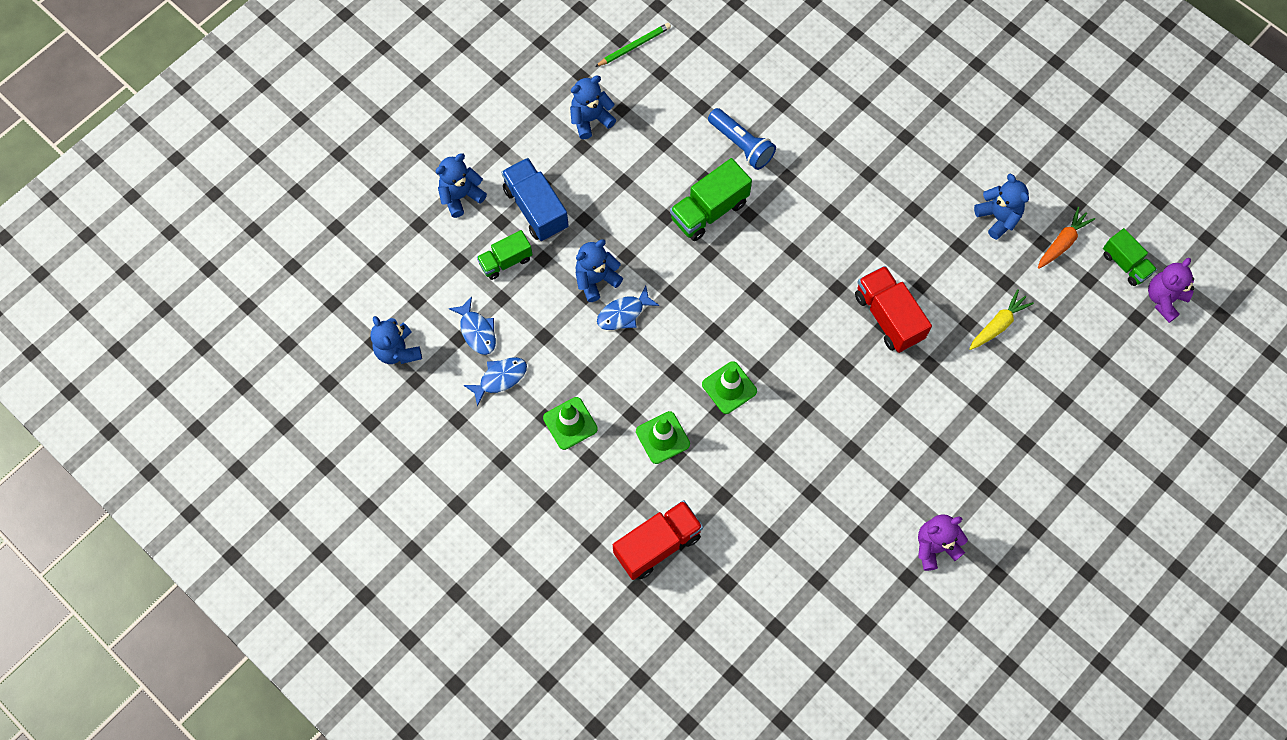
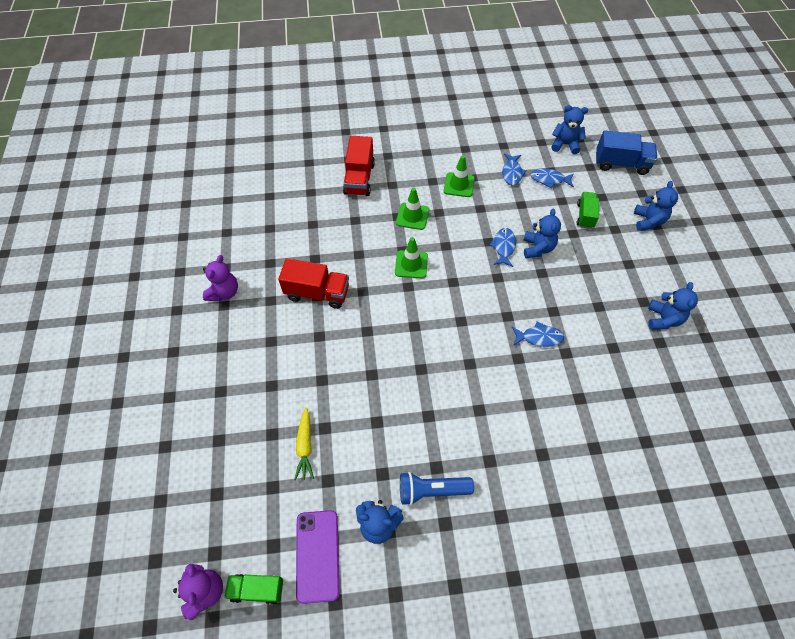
camera: 130 degrees right, 10 degrees down
(536, 208) = (612, 250): blue truck -> blue truck (621, 164)
(634, 46) = (714, 386): green pencil -> none
(709, 210) = (539, 337): green truck -> blue fish
(741, 145) = (577, 394): blue flashlight -> blue flashlight (432, 490)
(888, 317) = (374, 382): red truck -> red truck (317, 293)
(1062, 242) = (317, 555): orange carrot -> purple phone

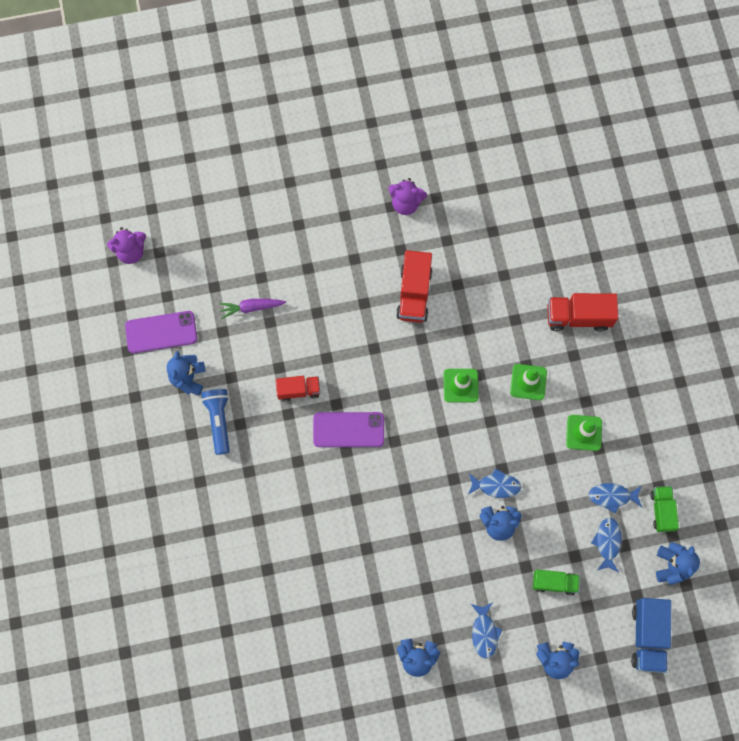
camera: 85 degrees right, 15 degrees up
(257, 589) = (134, 290): green truck -> green truck (661, 510)
(305, 446) = (251, 308): yellow carrot -> purple carrot
(403, 403) = (298, 390): none -> red truck
(448, 359) = (348, 429): none -> purple phone
(539, 337) = (382, 521): blue fish -> blue fish (484, 632)

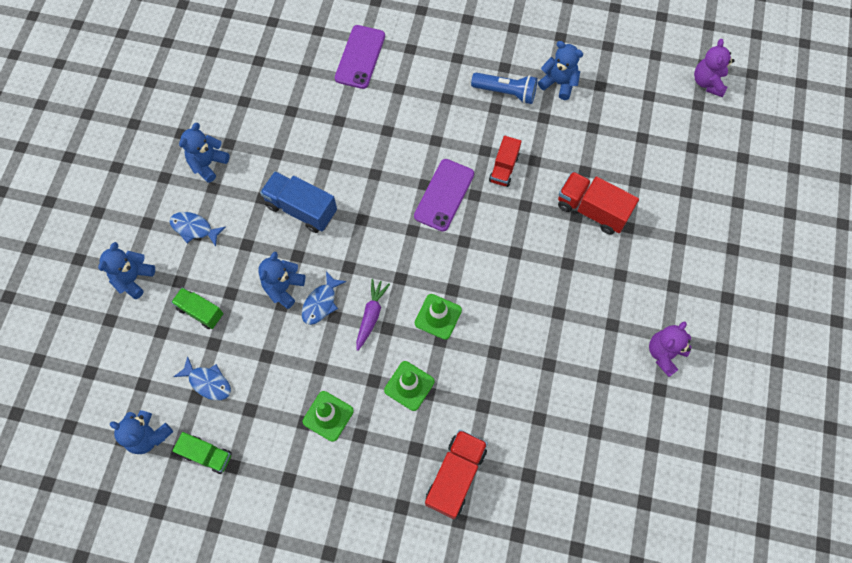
camera: 115 degrees right, 5 degrees down
(161, 332) = (614, 78): purple phone -> purple phone (360, 57)
(251, 308) = (606, 161): purple carrot -> purple carrot (371, 315)
(414, 293) = (557, 316): red truck -> red truck (592, 210)
(554, 583) = (200, 312): green truck -> green truck turned 90 degrees clockwise
(612, 496) = (249, 411): blue fish -> none
(647, 636) = (100, 374): blue truck -> blue truck (301, 209)

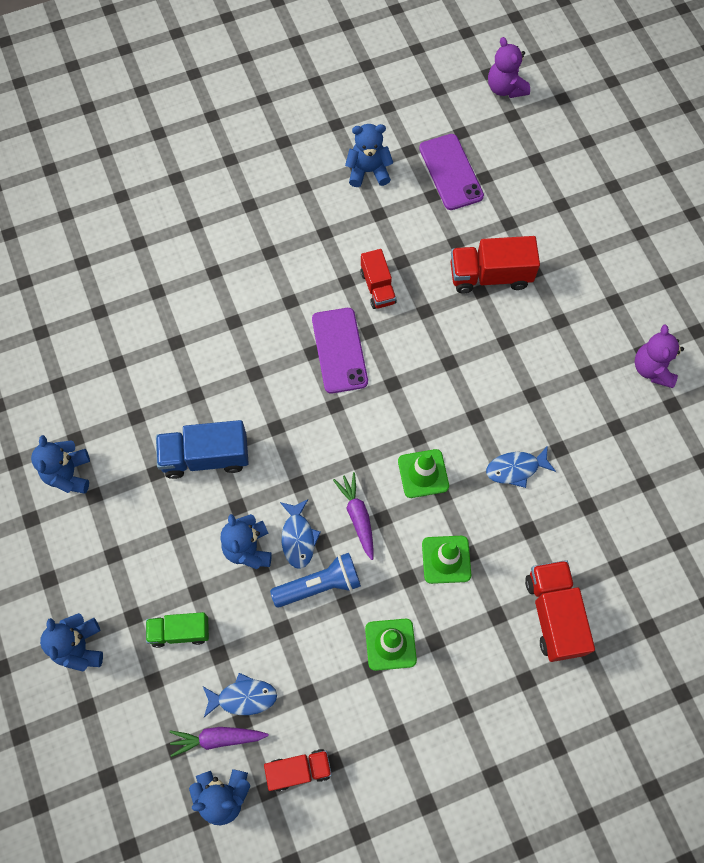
camera: 35 degrees left, 0 degrees up
(172, 397) = (217, 738): none -> purple carrot
(194, 228) = (106, 551): blue fish -> blue fish (516, 469)
(207, 455) = (299, 770): green truck -> red truck
(360, 57) = (148, 263): purple phone -> purple phone (451, 172)
(506, 92) = (324, 211): blue flashlight -> blue flashlight (319, 585)

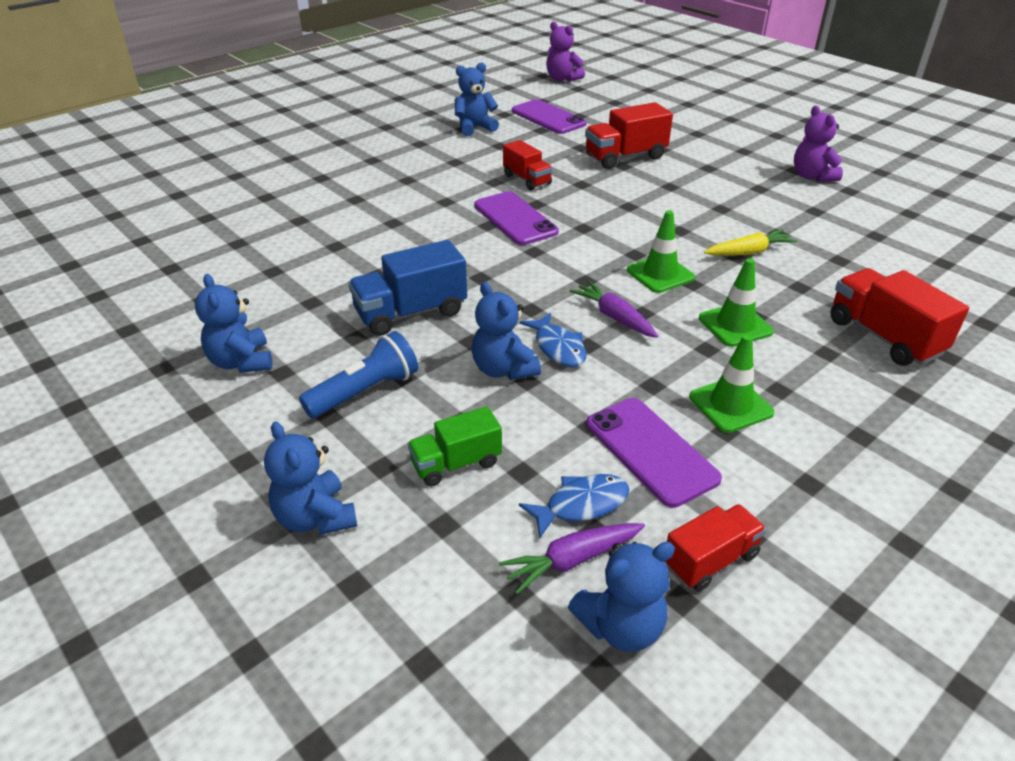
camera: 20 degrees left, 30 degrees down
(311, 667) = (651, 451): none -> purple phone
(319, 585) = (609, 378): blue flashlight -> blue flashlight (365, 391)
(516, 469) = (749, 252): blue fish -> yellow carrot

